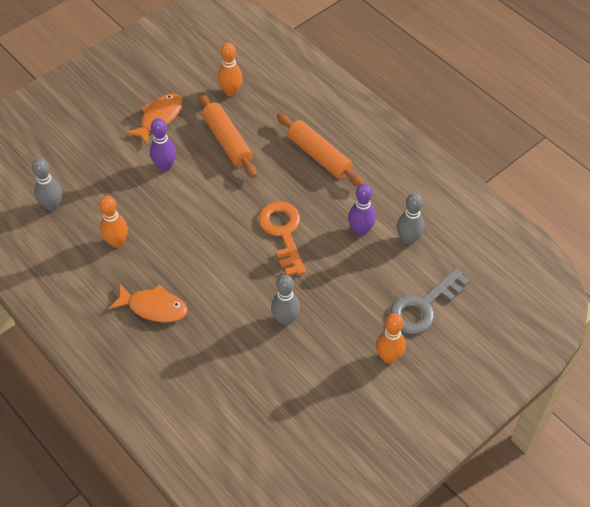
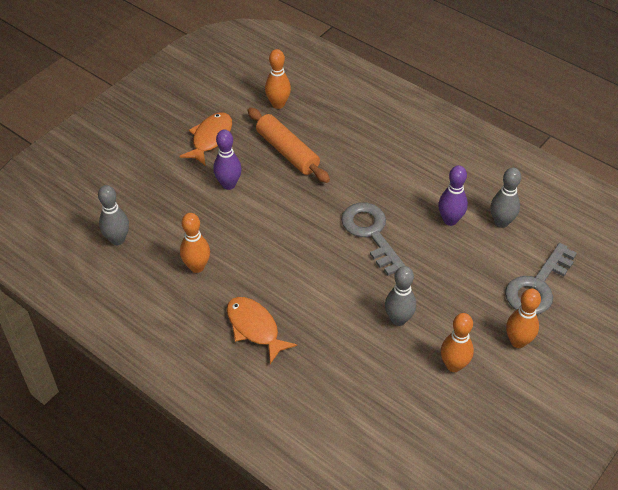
camera: 10 degrees left, 5 degrees down
(154, 307) = (254, 328): orange fish -> orange fish turned 135 degrees counterclockwise
(283, 233) = (371, 233): orange key -> grey key
(319, 156) = (386, 154): orange rolling pin -> none
(323, 370) = (453, 365): none -> orange bowling pin

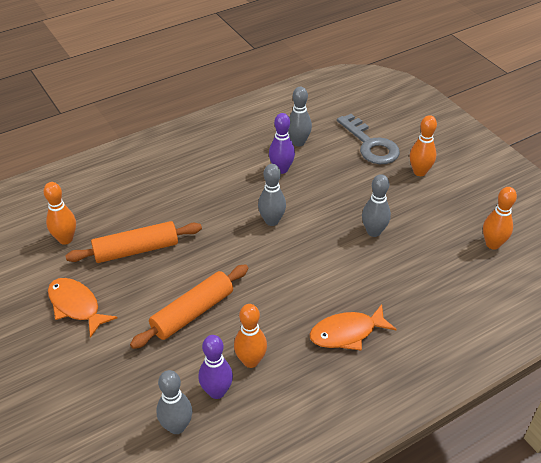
camera: 70 degrees left, 5 degrees down
(228, 184) = (152, 307): purple bowling pin -> purple bowling pin (217, 392)
(233, 212) = (192, 312): none -> orange rolling pin
(371, 233) = (272, 221): grey key -> grey bowling pin
(453, 365) = (431, 213): orange bowling pin -> orange bowling pin (492, 244)

